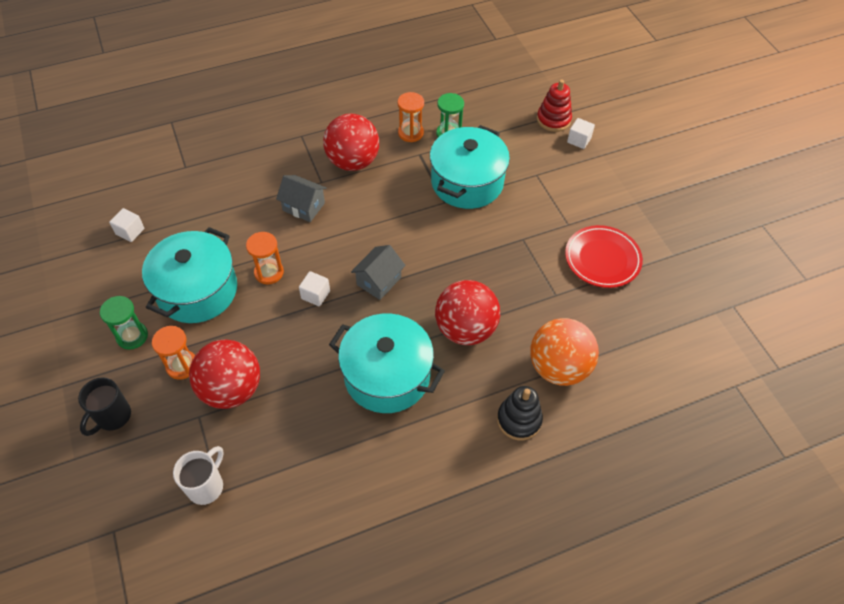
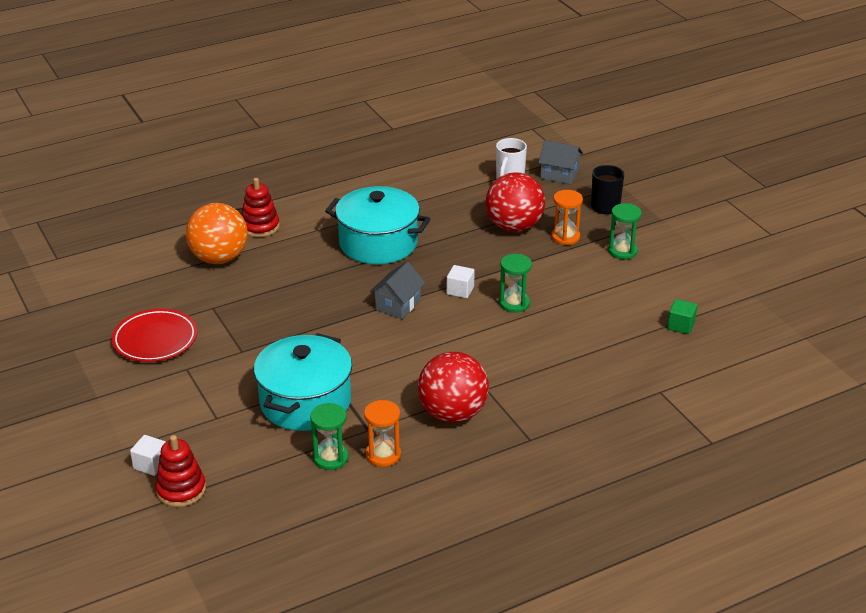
camera: 175 degrees right, 20 degrees down
(130, 231) = (681, 325): white cube -> green cube
(197, 290) = (580, 285): turquoise pot -> none
(269, 272) = (514, 303): orange hourglass -> green hourglass
(303, 207) = (498, 362): grey house -> grey house (559, 174)
(465, 329) = (307, 277): red ball -> none
(519, 420) = (260, 226): black stacking toy -> red stacking toy

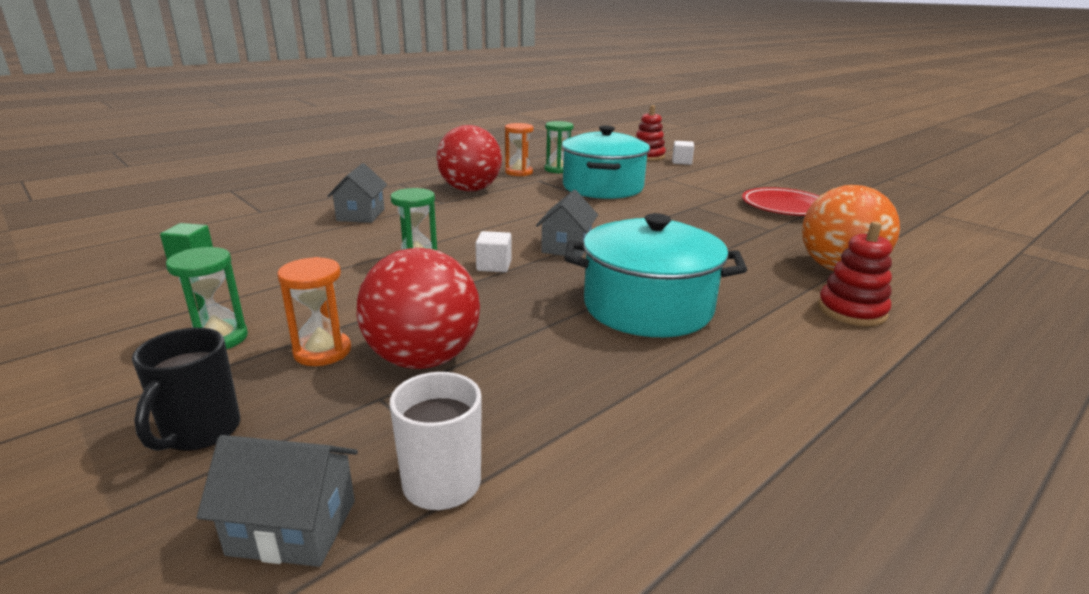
camera: 165 degrees right, 10 degrees down
(564, 373) = (361, 215): none -> grey house

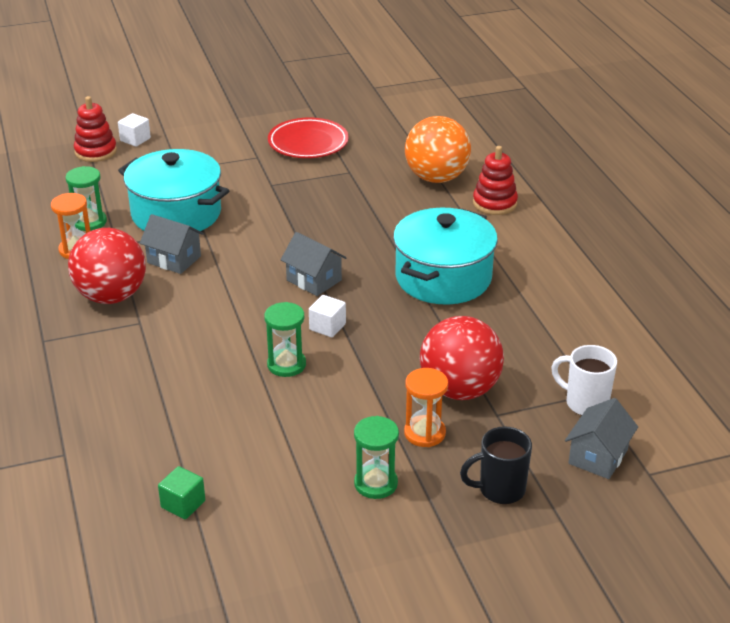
camera: 65 degrees left, 10 degrees up
(200, 432) = (500, 490): black mug -> black mug turned 135 degrees clockwise
(361, 215) = (136, 383): grey house -> grey house (174, 259)

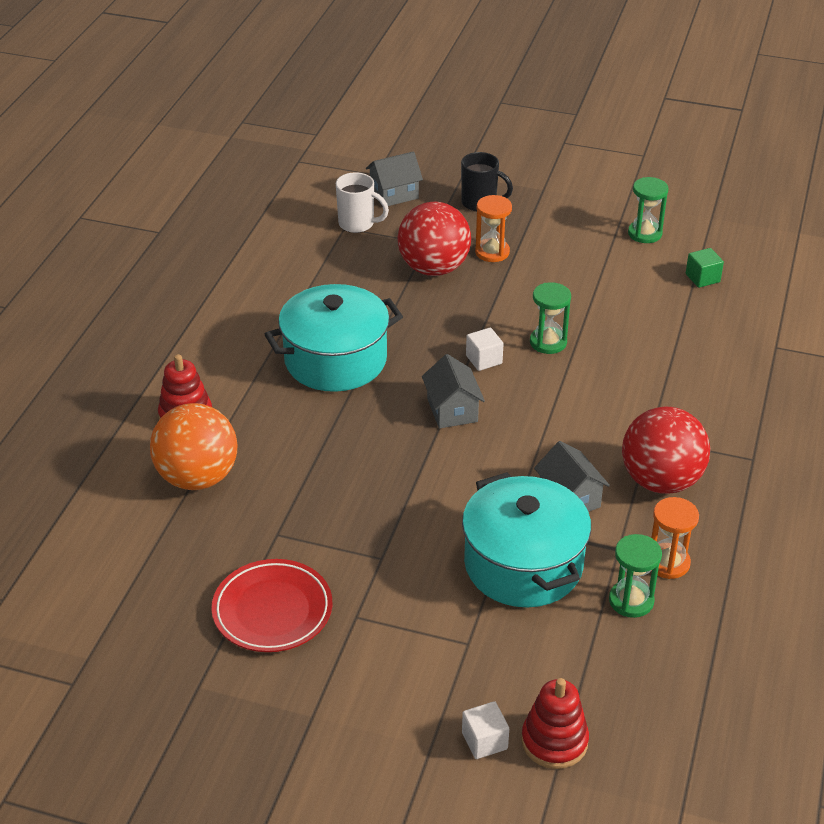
camera: 145 degrees left, 5 degrees up
(376, 483) = (558, 238): green hourglass -> green hourglass (644, 233)
(585, 403) = (358, 224): white mug -> white mug turned 45 degrees counterclockwise

